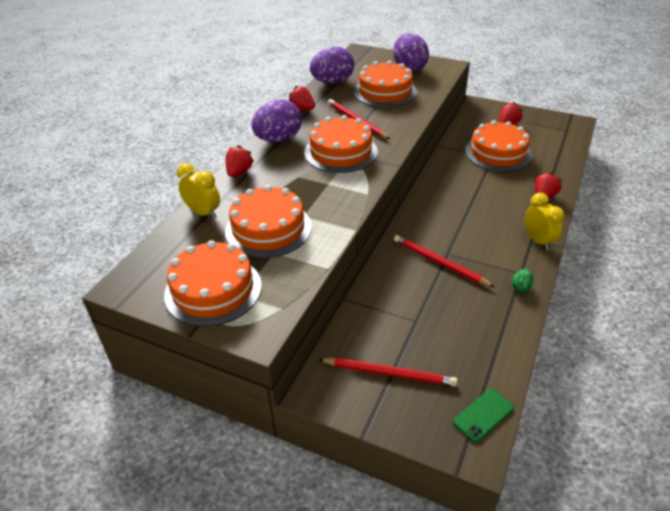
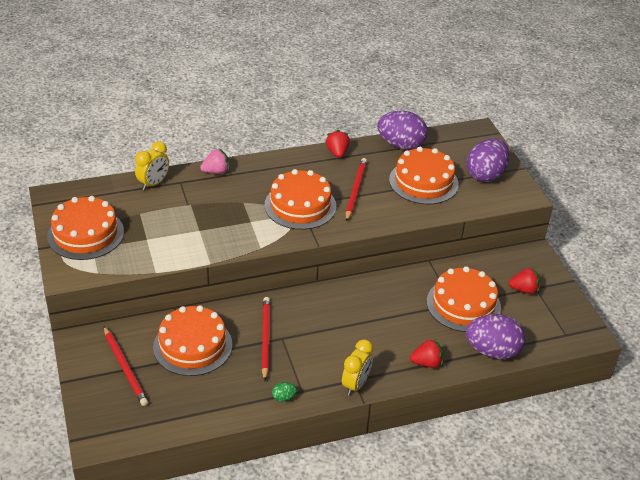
camera: 45 degrees right, 0 degrees up
(203, 213) = (153, 183): yellow clock -> yellow clock turned 45 degrees clockwise
(239, 172) = (216, 171): red strawberry -> pink strawberry
(268, 228) = (168, 222): orange cake -> orange cake (193, 345)
(278, 139) = (279, 165): purple egg -> purple egg (492, 351)
(483, 415) = (130, 432): green phone -> none

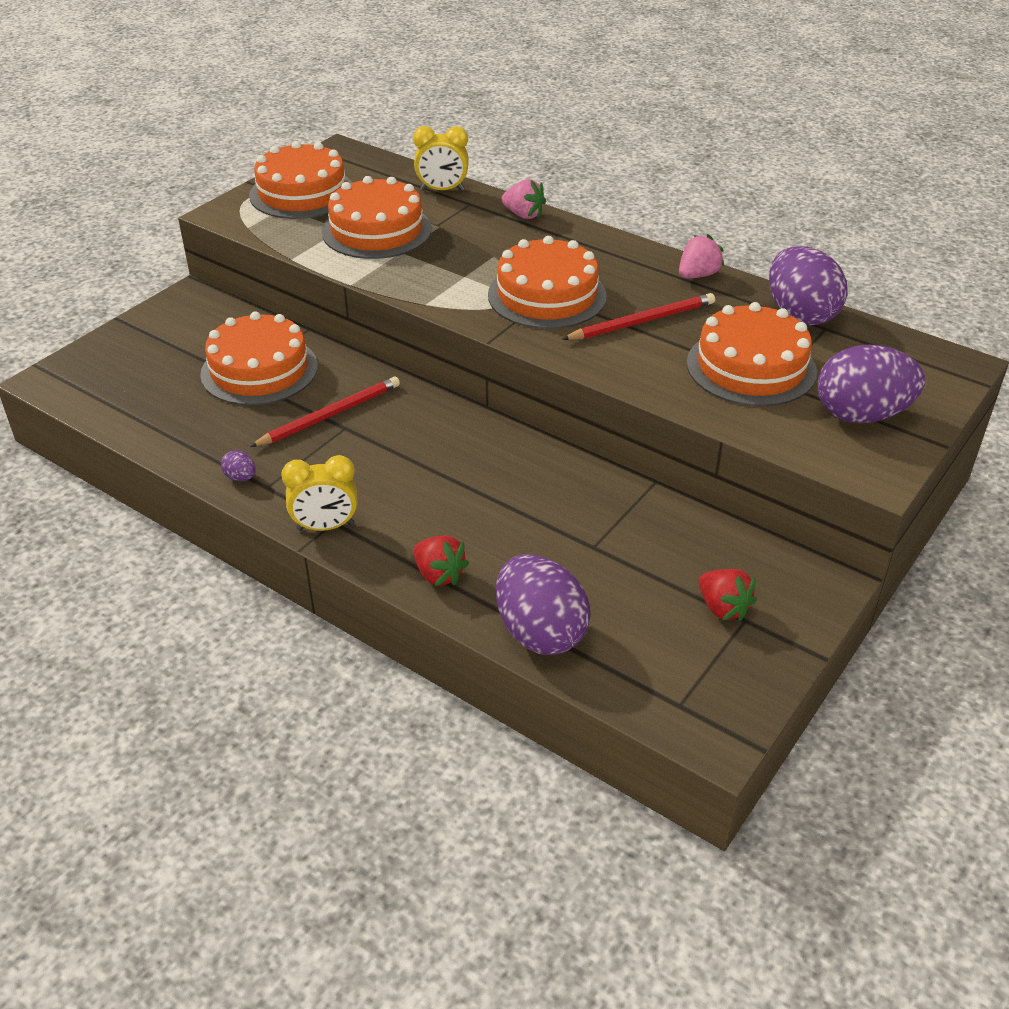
camera: 55 degrees right, 0 degrees up
(125, 368) = (176, 344): red pencil -> none
(284, 397) = (240, 477): green egg -> purple egg
(337, 153) = (697, 275): red strawberry -> pink strawberry
(463, 304) = (605, 557): orange cake -> orange cake (376, 230)

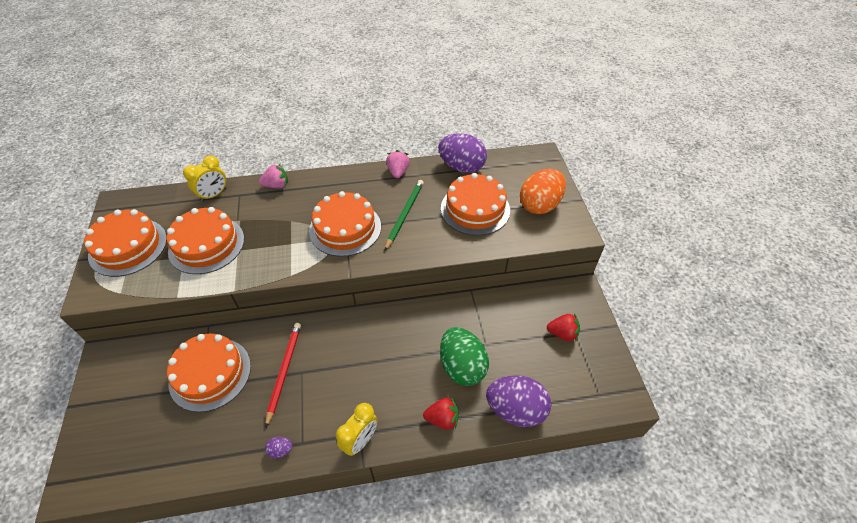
camera: 45 degrees left, 10 degrees up
(532, 545) = (462, 366): none -> green egg
(642, 321) = (404, 214): red pencil -> green pencil
(861, 415) = (539, 205): purple egg -> orange egg

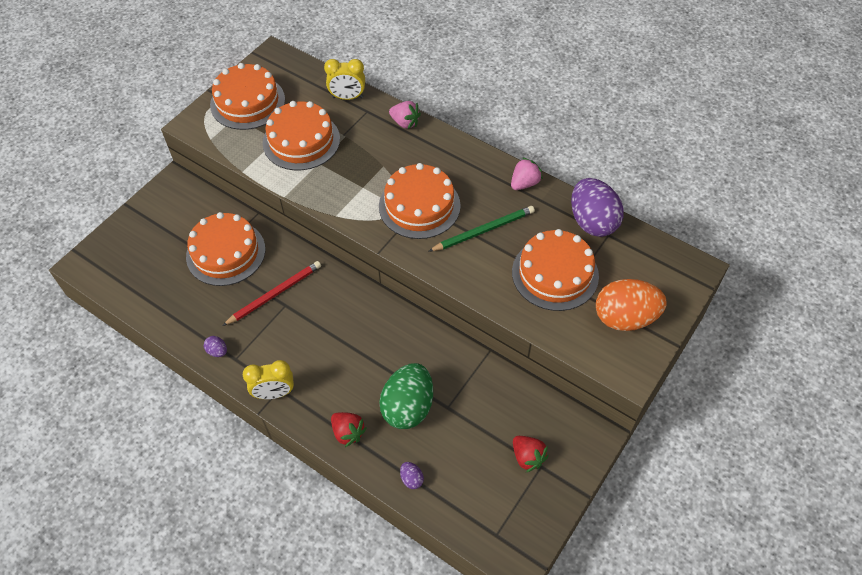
camera: 45 degrees right, 5 degrees up
(515, 409) = (411, 479): purple egg -> purple egg, size x0.41

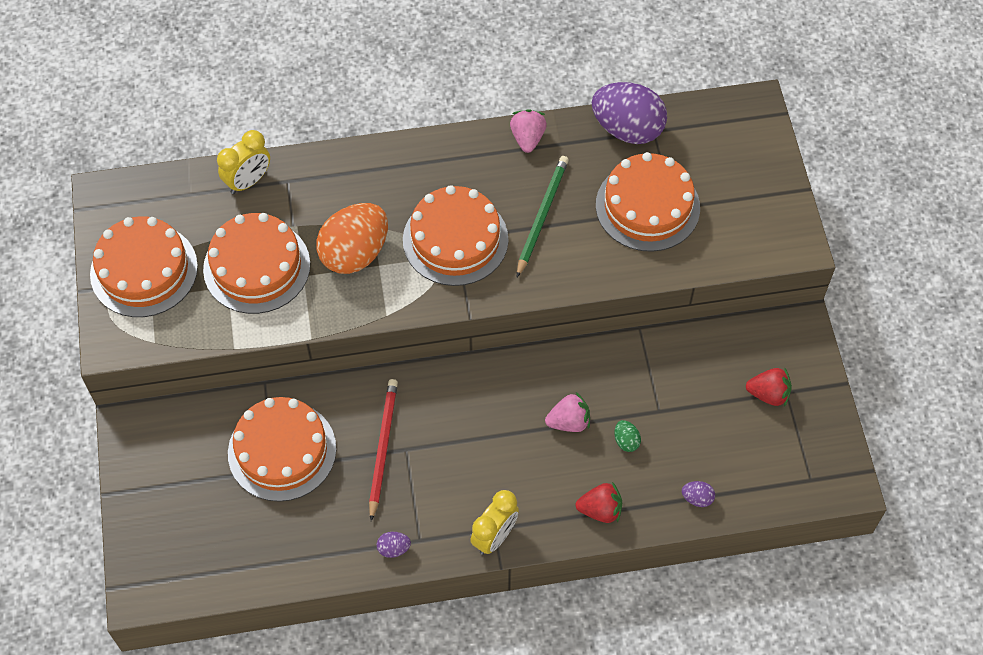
camera: 45 degrees left, 5 degrees up
(405, 123) = (342, 164): pink strawberry -> pink strawberry (569, 422)
(408, 407) = (626, 441): green egg -> green egg, size x0.41
(625, 318) = (745, 199): orange egg -> orange egg (355, 253)

